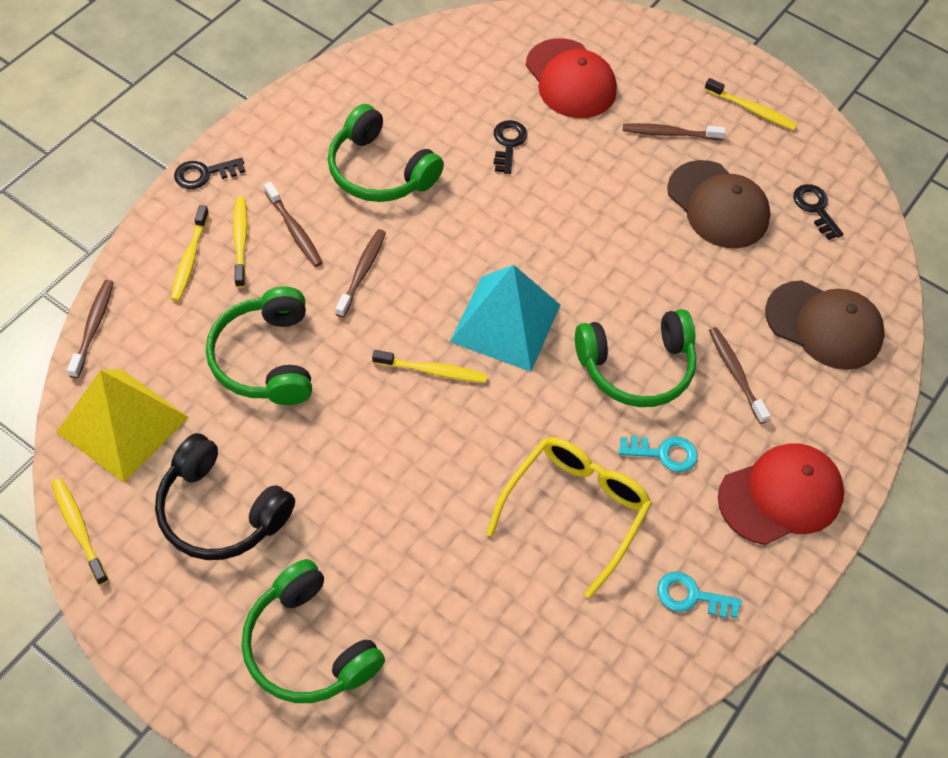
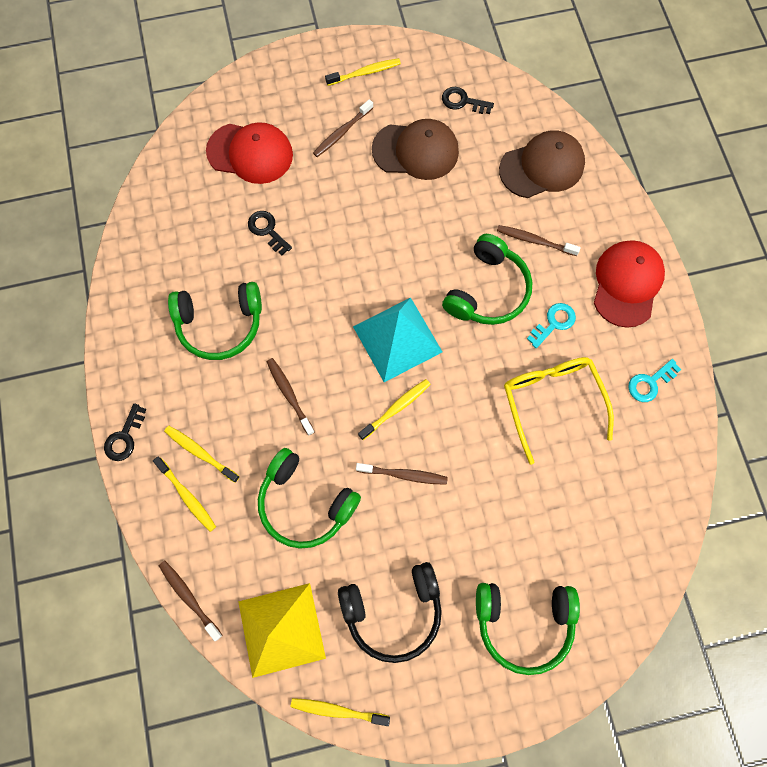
camera: 45 degrees left, 15 degrees up
(294, 230) = (221, 412): brown toothbrush -> brown toothbrush (404, 474)

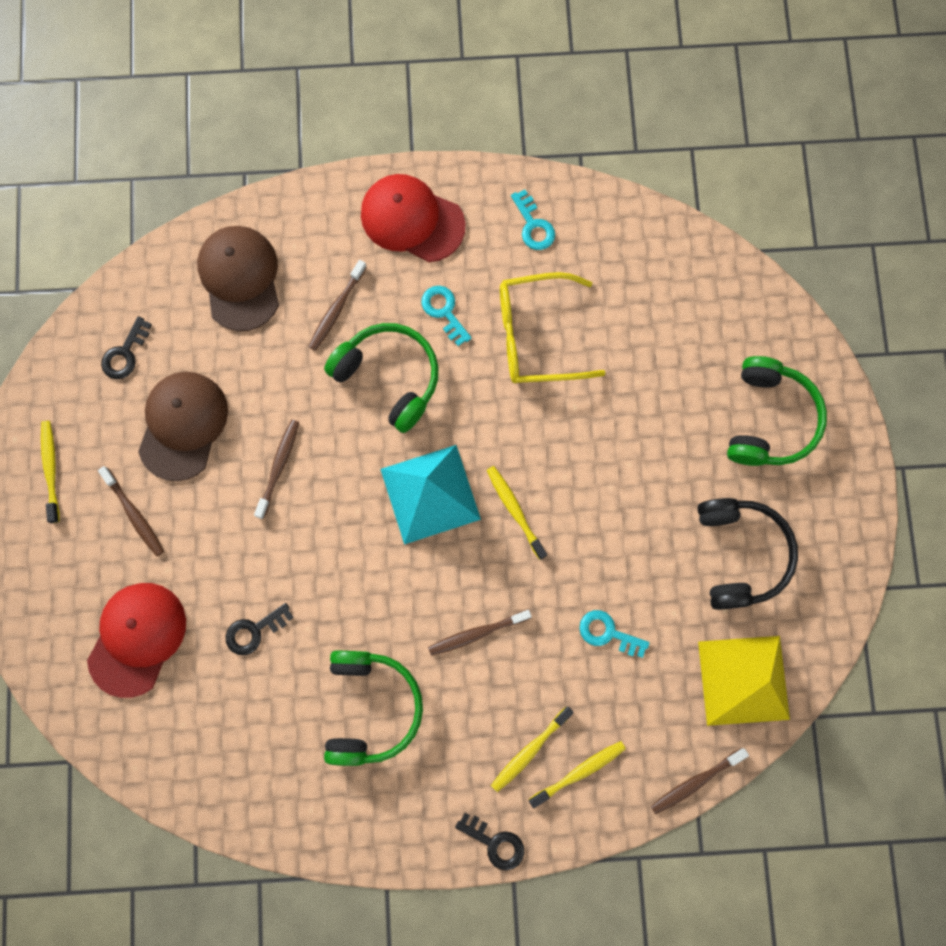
camera: 80 degrees left, 5 degrees up
(305, 503) = (608, 633): green headphones -> turquoise key
(337, 710) = (833, 631): yellow toothbrush -> none
(404, 474) = (593, 515): brown toothbrush -> brown toothbrush (279, 466)

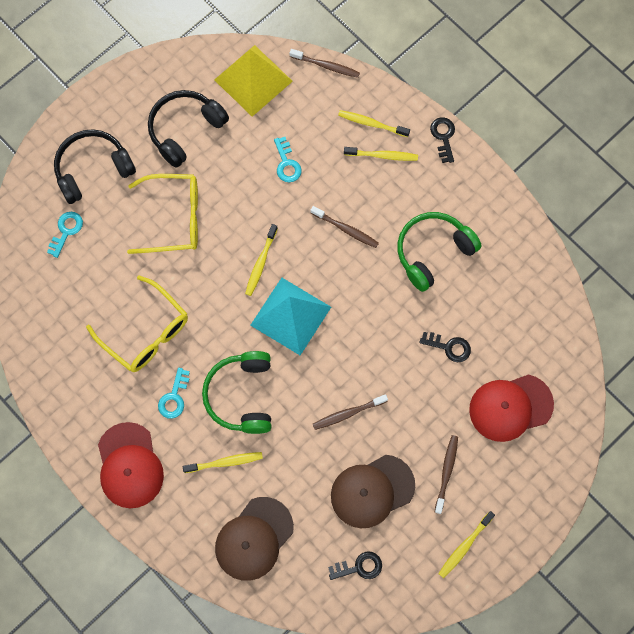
camera: 130 degrees left, 5 degrees down
(336, 309) = (225, 462): brown toothbrush -> yellow toothbrush
(533, 225) = (75, 390): turquoise key -> turquoise key (66, 231)
(641, 461) = (174, 218): none -> yellow glasses
(769, 419) = (93, 169): green headphones -> black headphones

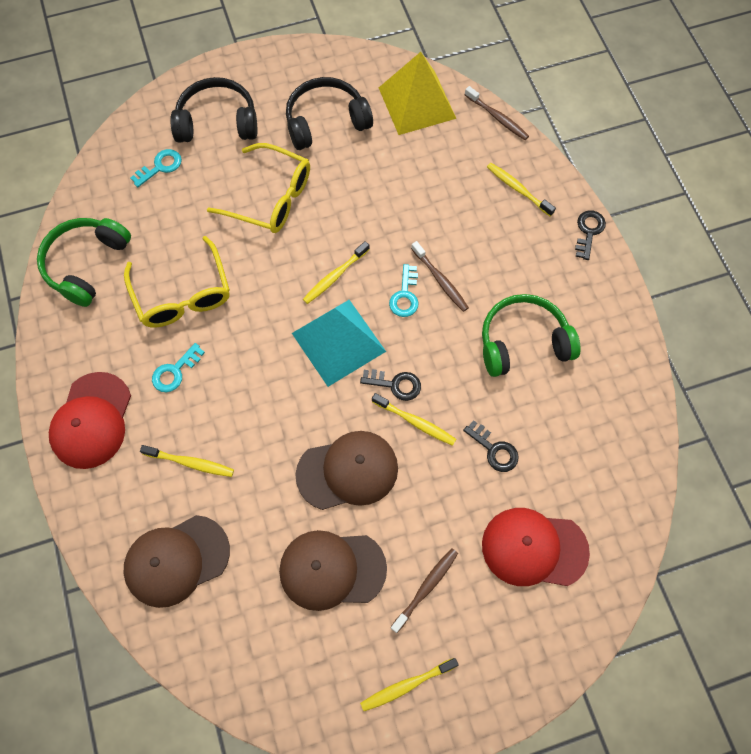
camera: 25 degrees right, 5 degrees down
(241, 395) = (245, 401): green headphones -> green headphones (86, 264)
(287, 163) = (411, 192): turquoise key -> turquoise key (405, 295)
(348, 413) = (348, 471): brown toothbrush -> brown cap
(359, 567) = (274, 650): black key -> black key (395, 384)
(382, 155) = (514, 224): yellow toothbrush -> yellow toothbrush (415, 422)

